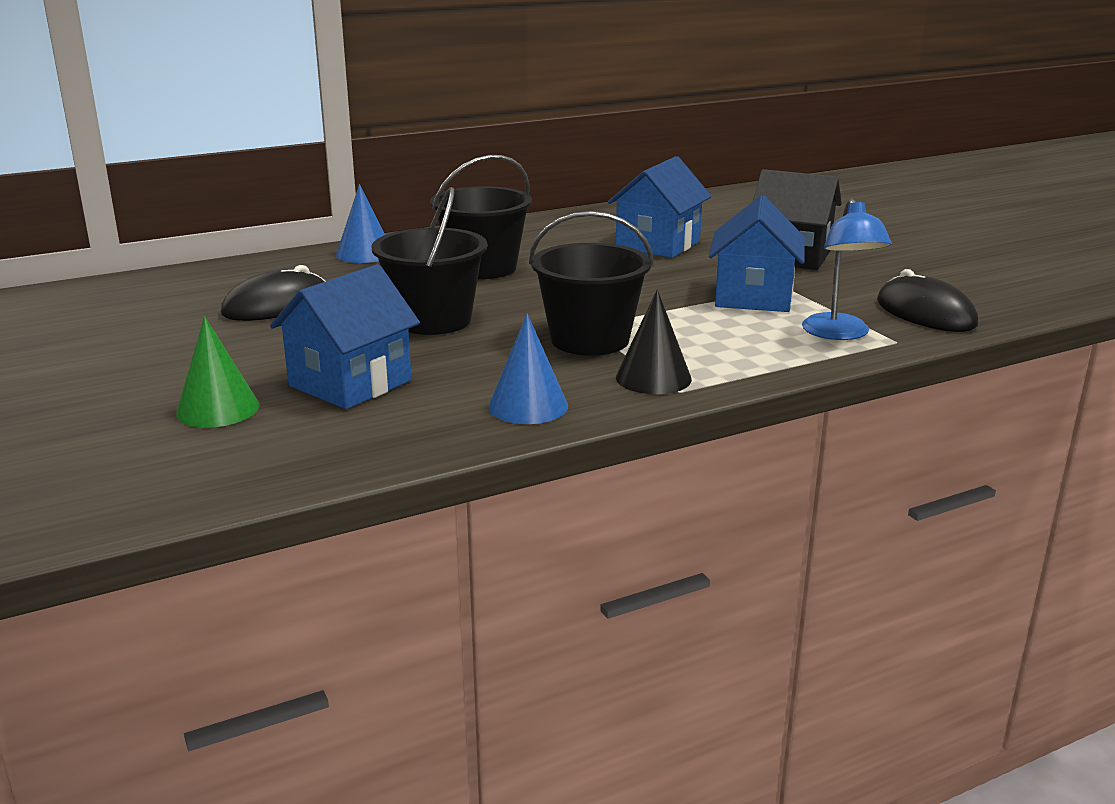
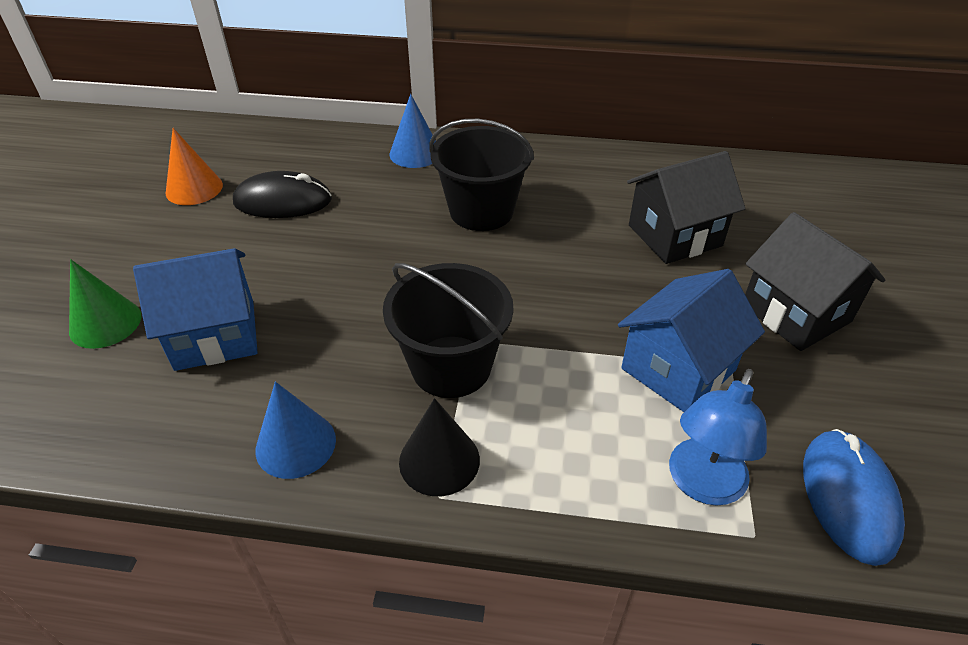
camera: 35 degrees right, 20 degrees up
(159, 321) = (194, 188): none -> orange cone
(433, 320) = (363, 273): black bucket -> none
(658, 244) = (674, 235): blue house -> black house
(925, 313) = (849, 497): black mouse -> blue mouse

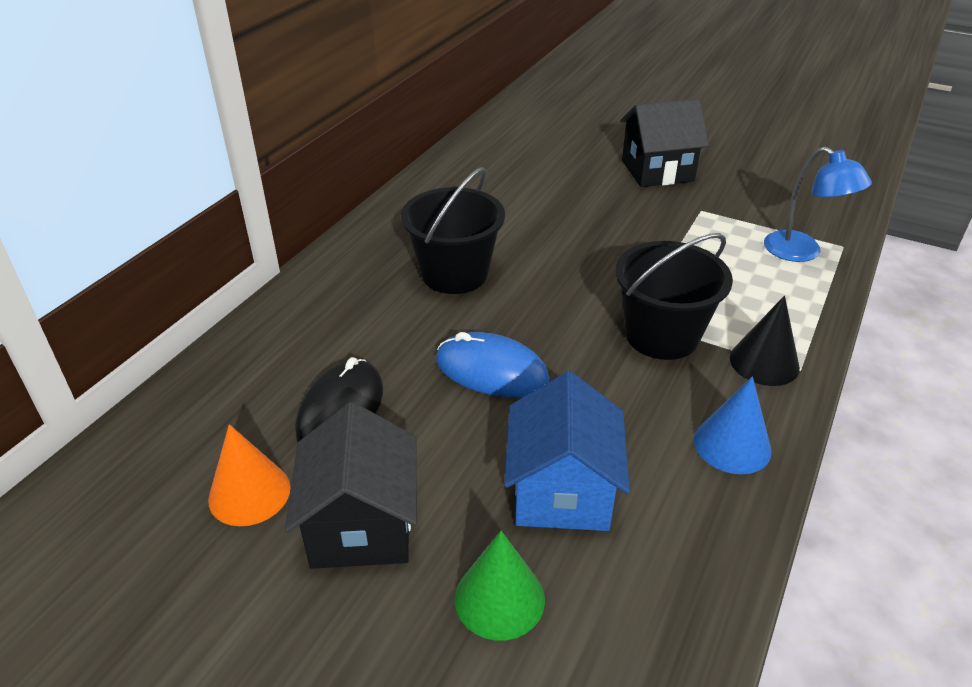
camera: 70 degrees left, 5 degrees down
(415, 153) = (320, 294): blue cone -> none
(674, 235) = (548, 189): black house -> black house (361, 526)
(678, 369) = (697, 231): blue house -> none
(849, 497) = (817, 206): blue mouse -> blue mouse (491, 370)

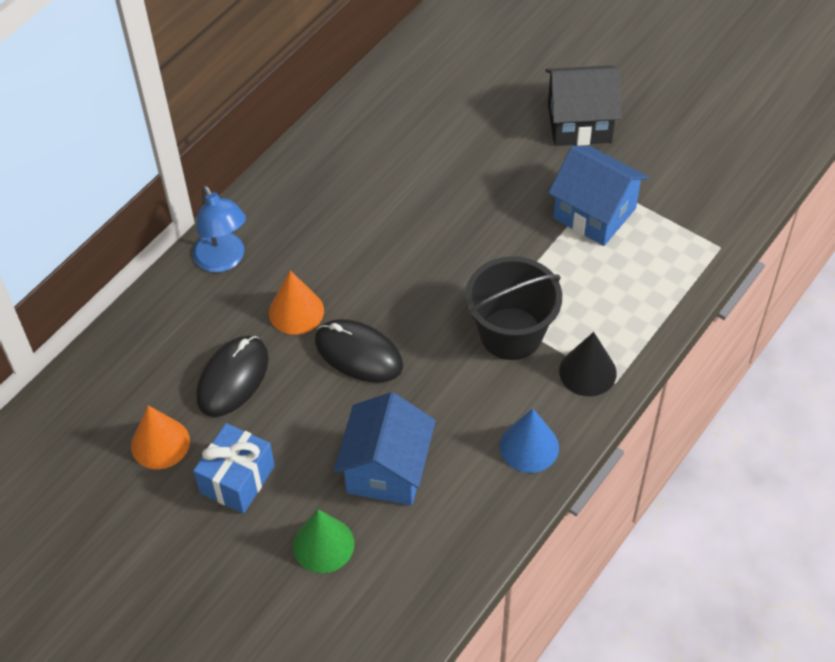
camera: 10 degrees right, 15 degrees up
(361, 526) = (237, 479): black house -> blue gift
(408, 337) = (296, 311): none -> orange cone
(454, 274) = (348, 243): black bucket -> none
(491, 370) = (358, 353): blue mouse -> black mouse
(703, 231) = (594, 213): none -> blue house
(802, 252) = (677, 251): blue lamp -> blue lamp (223, 260)

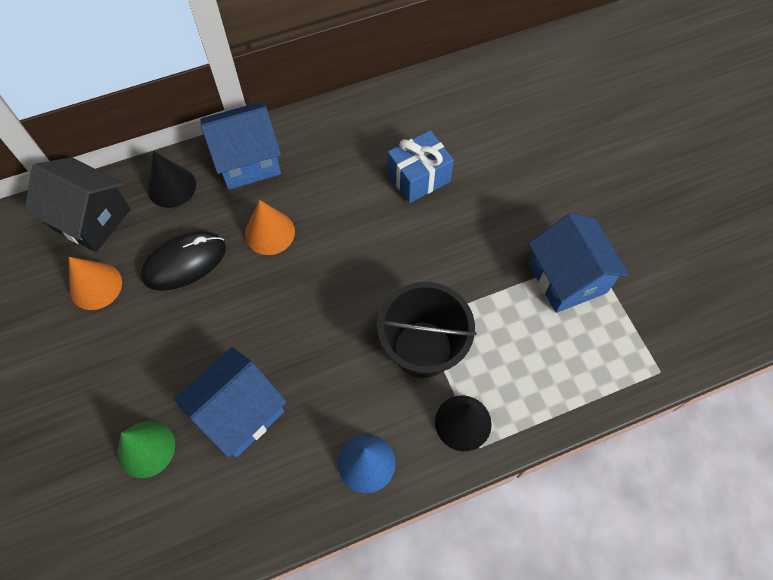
camera: 30 degrees right, 10 degrees up
(164, 320) = (171, 187): none -> black cone
(223, 260) = (248, 161): blue lamp -> blue house
(237, 479) = (126, 350): blue gift -> blue gift (418, 177)
(358, 353) = (290, 296): black mouse -> none
(579, 123) = (608, 190): black house -> black house (91, 219)

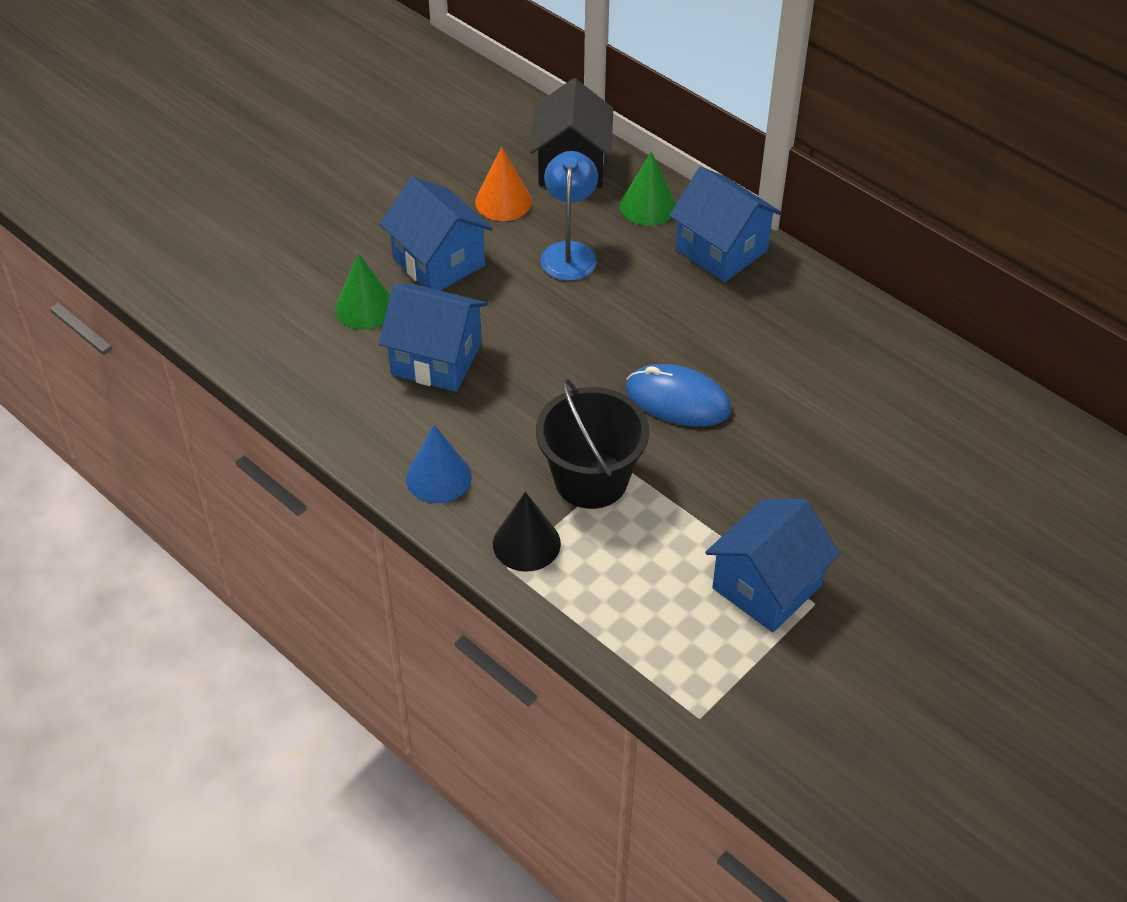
camera: 65 degrees right, 15 degrees down
(131, 365) = (438, 262): none -> blue house
(171, 187) = (648, 206): black cone -> green cone
(184, 262) = (569, 252): black mouse -> blue lamp
(269, 232) = (647, 302): orange cone -> none
(376, 256) = (678, 400): none -> blue mouse
(418, 177) = (806, 401): blue gift -> none

